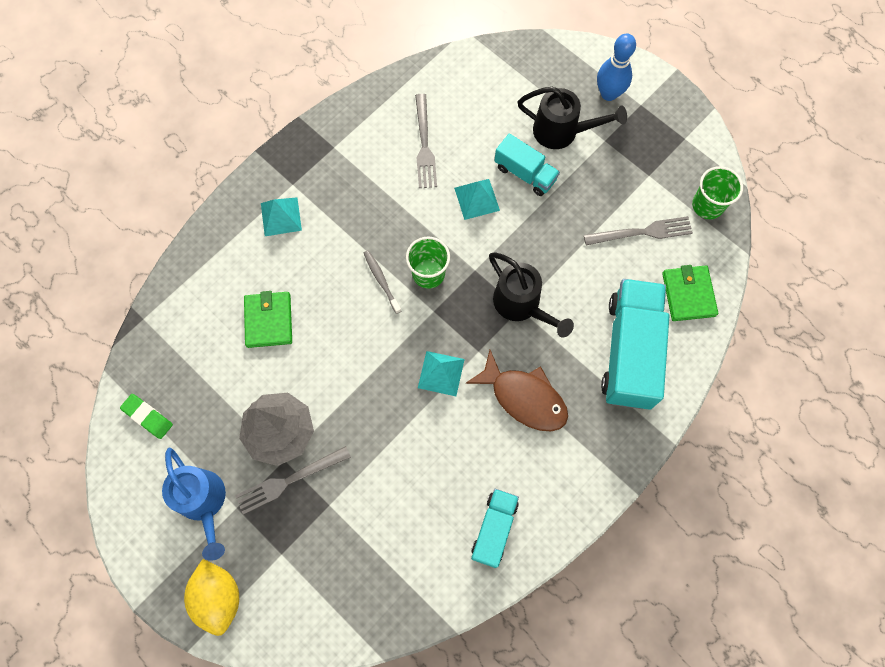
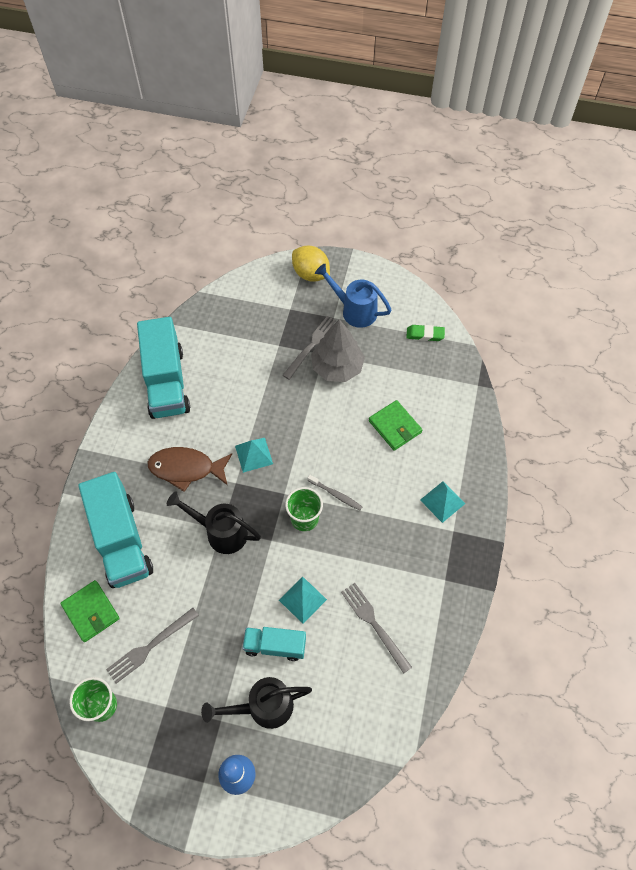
camera: 150 degrees right, 10 degrees down
(494, 529) = (166, 382): turquoise truck -> turquoise truck, size x1.80

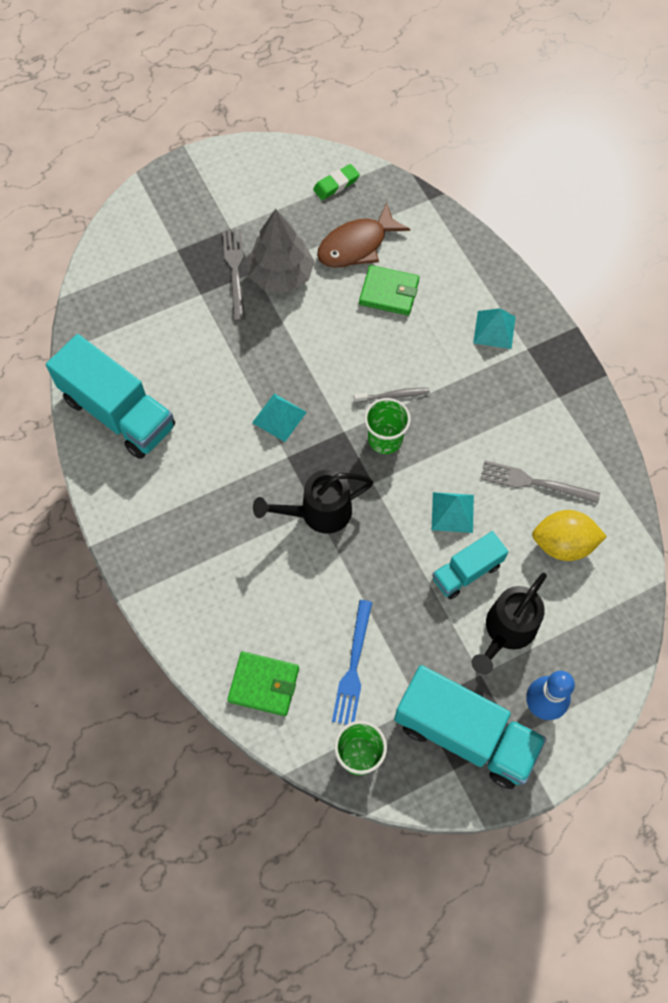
camera: 40 degrees left, 5 degrees up
(121, 541) = (227, 597): turquoise truck -> turquoise truck (464, 734)
(150, 646) = (353, 667): grey fork -> blue fork
(186, 469) = (224, 481): brown fish -> brown fish (357, 245)
(311, 274) = (165, 200): yellow lemon -> yellow lemon (563, 544)
(354, 310) = (245, 207): blue watering can -> none

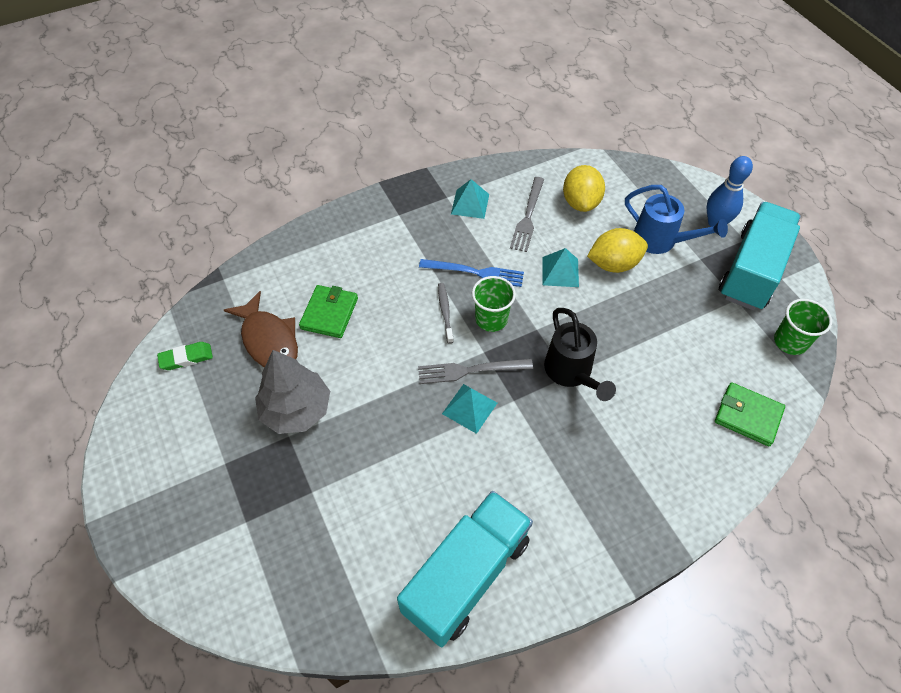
camera: 90 degrees left, 10 degrees down
(235, 270) = (284, 456): grey fork -> grey fork (470, 370)
(264, 684) = (748, 416): green wallet -> green wallet turned 75 degrees counterclockwise
(336, 184) = (186, 358): green eraser -> green eraser turned 75 degrees counterclockwise
(353, 667) = (715, 346): blue fork -> blue fork (475, 272)
(466, 571) = (613, 264): turquoise truck -> yellow lemon
(494, 329) = (377, 236): turquoise pyramid -> turquoise pyramid (470, 204)
(506, 631) = (660, 241): black watering can -> blue watering can

